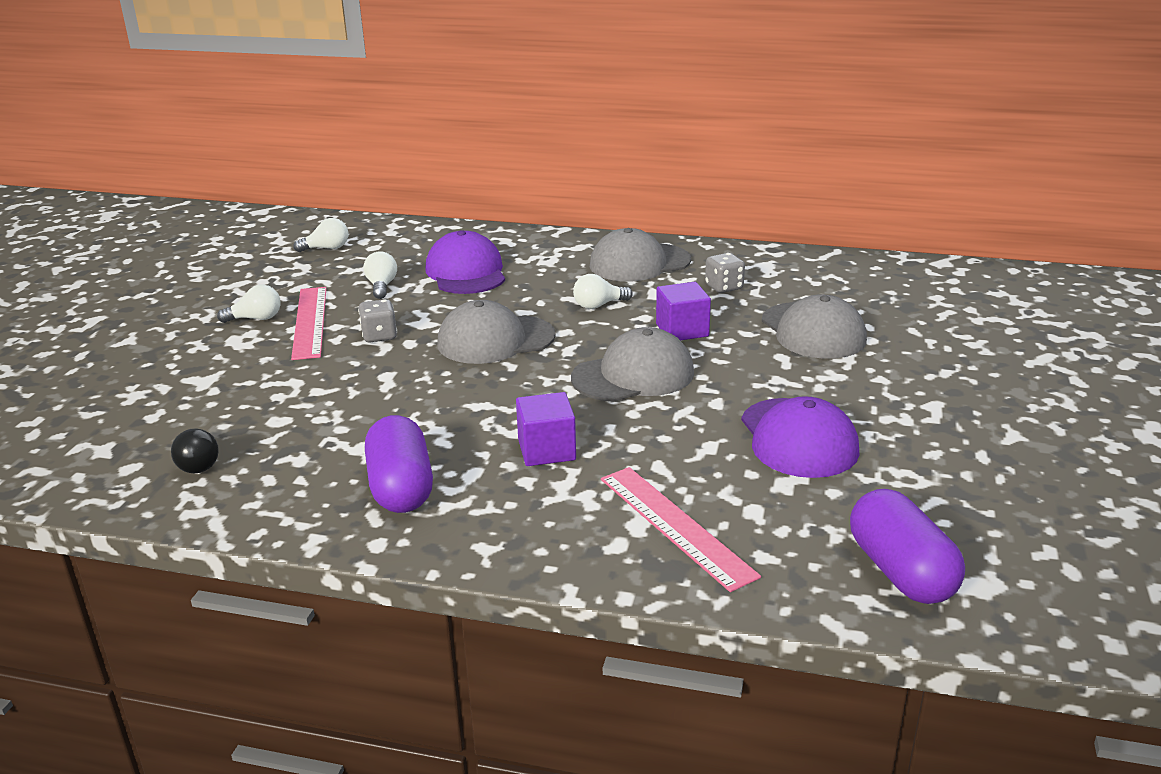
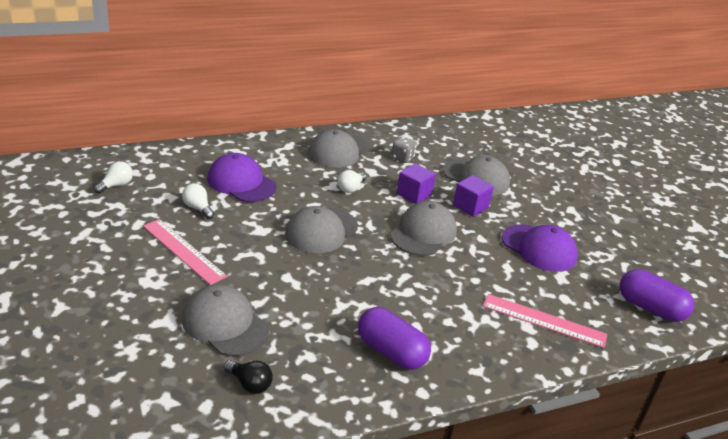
camera: 40 degrees left, 5 degrees up
(254, 400) = (225, 324): none -> grey cap
(256, 319) = (140, 259): white light bulb -> none
(379, 336) = (245, 248): grey dice -> none
(546, 450) = (436, 298): purple cube -> purple cube (470, 206)

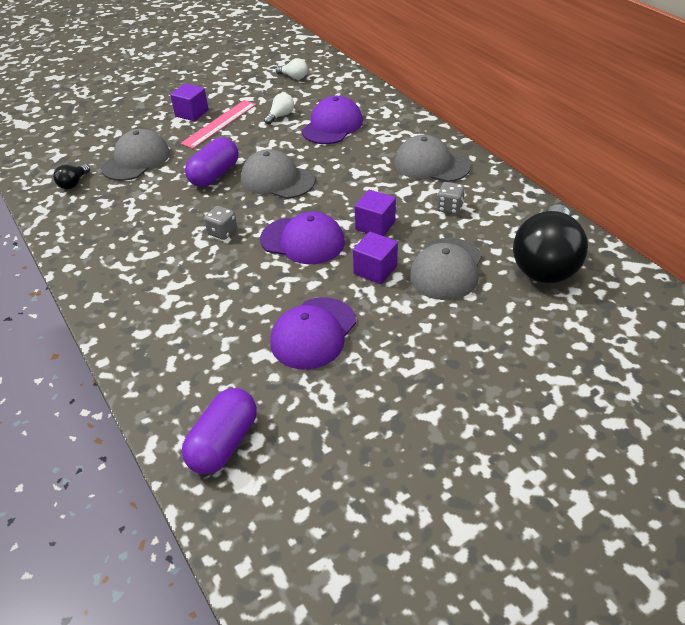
camera: 85 degrees right, 10 degrees up
(141, 268) = (192, 113): none -> purple cube
(351, 188) = (361, 184): white light bulb -> none
(391, 352) = (116, 243): purple capsule -> purple capsule (214, 175)
(396, 276) = (222, 232): none -> grey dice
(423, 233) = (303, 241): grey cap -> purple cap
(478, 141) = (546, 263): none -> black light bulb
(544, 320) = (178, 341): pink ruler -> none

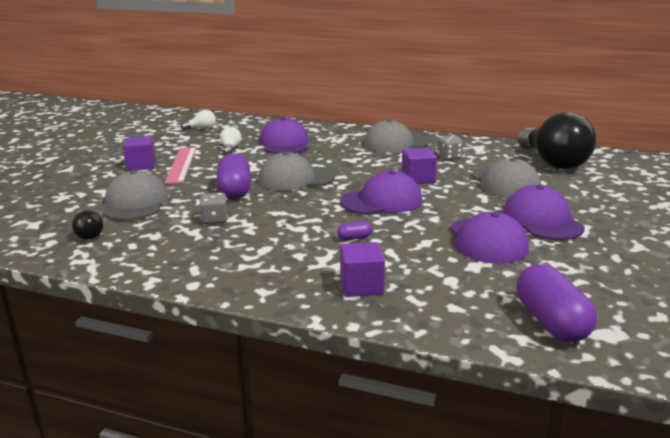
camera: 40 degrees left, 20 degrees down
(222, 232) = (306, 217): grey dice -> grey dice (215, 220)
(222, 275) = (354, 238): none -> purple capsule
(375, 270) = (462, 198): purple cube -> purple cube (361, 286)
(399, 335) = (542, 220): none -> purple cap

